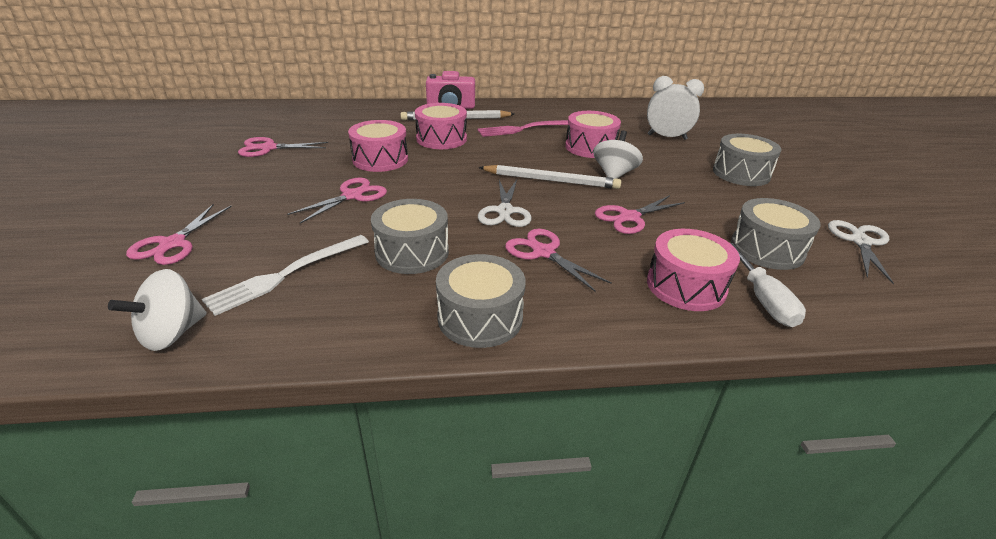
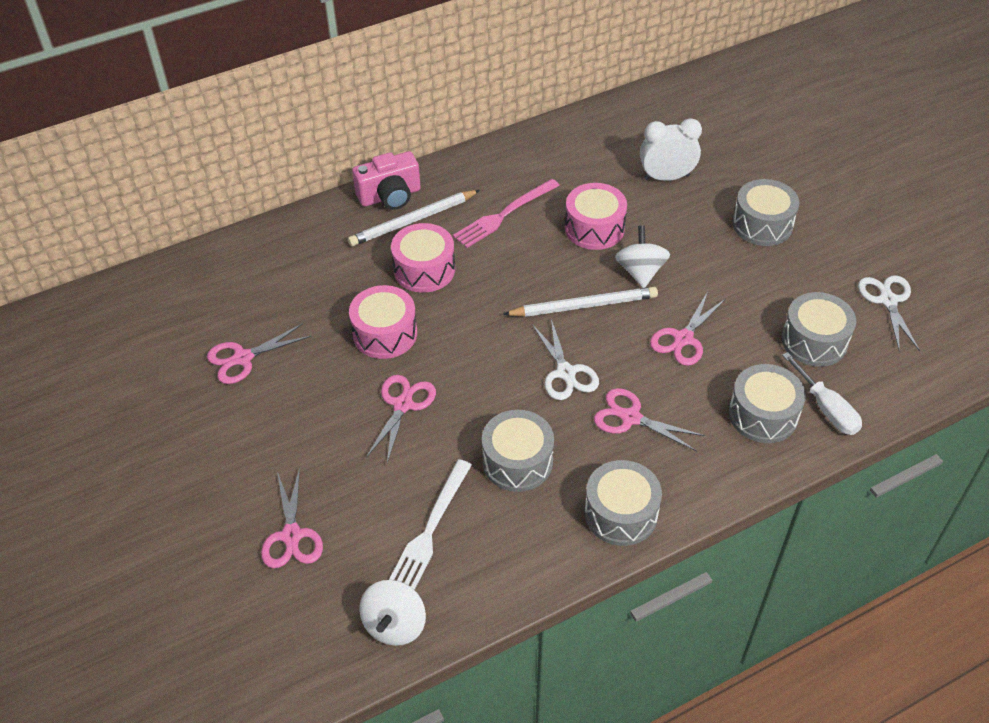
camera: 20 degrees left, 15 degrees up
(686, 286) = (763, 415): pink drum -> grey drum

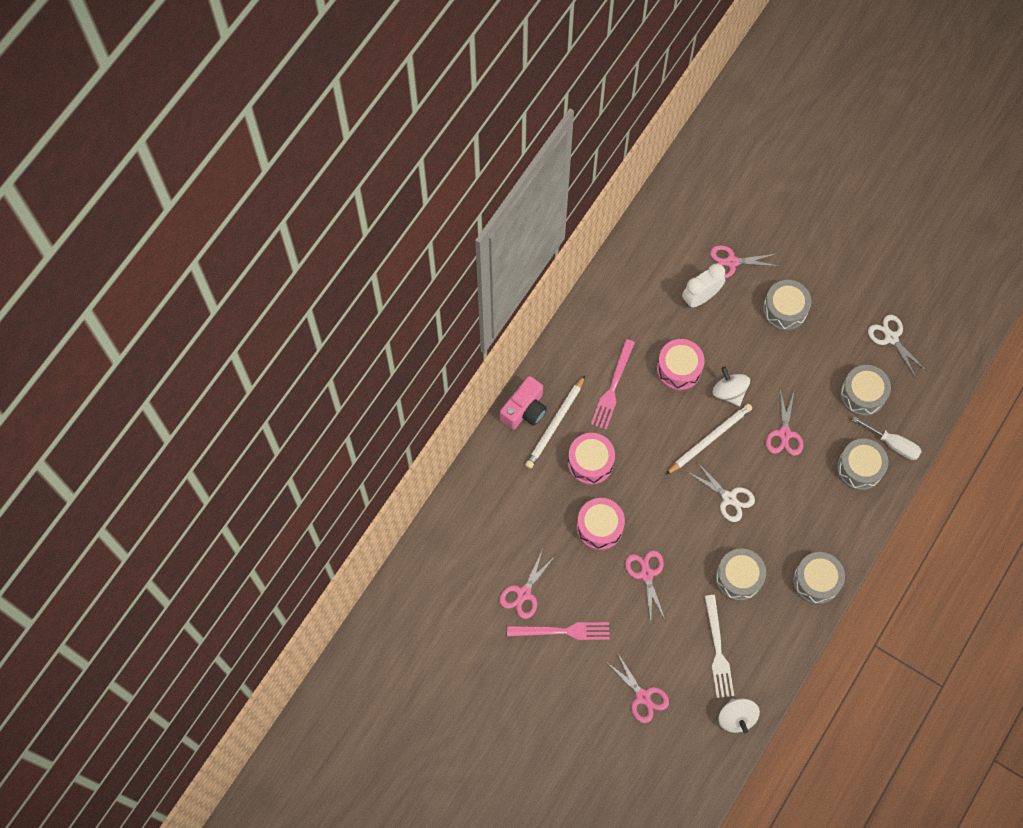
camera: 30 degrees left, 20 degrees up
(253, 416) = (562, 631): none -> pink fork
(631, 418) = (785, 511): pink scissors -> pink scissors (731, 262)

